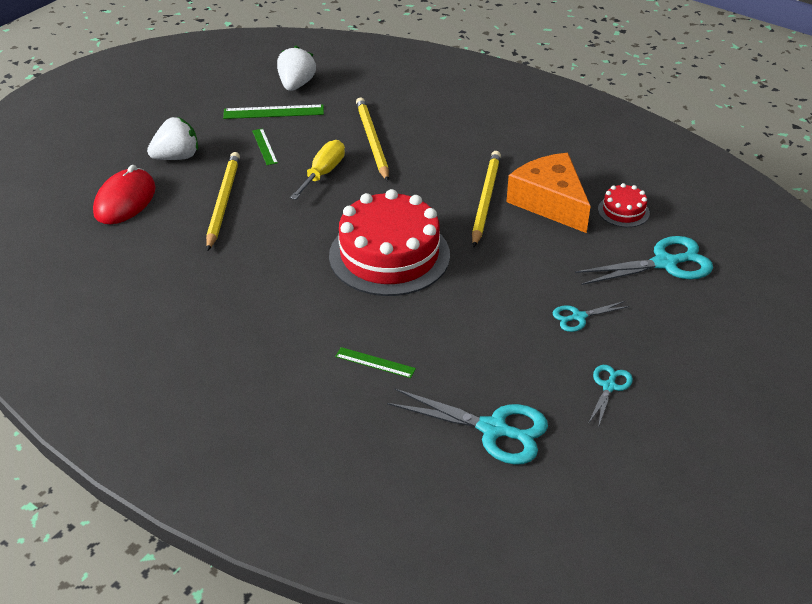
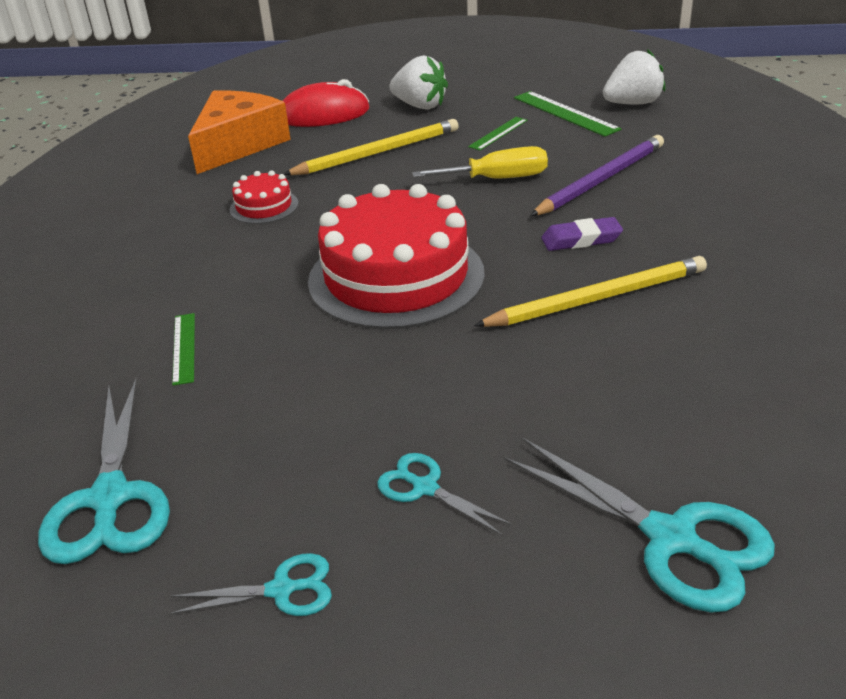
camera: 60 degrees right, 5 degrees down
(372, 141) = (600, 180): yellow pencil -> purple pencil
(426, 178) = (581, 239): none -> purple eraser
(550, 202) = (668, 353): orange cheese -> orange cheese (238, 144)
(623, 211) = (749, 434): red cake -> red cake (264, 206)

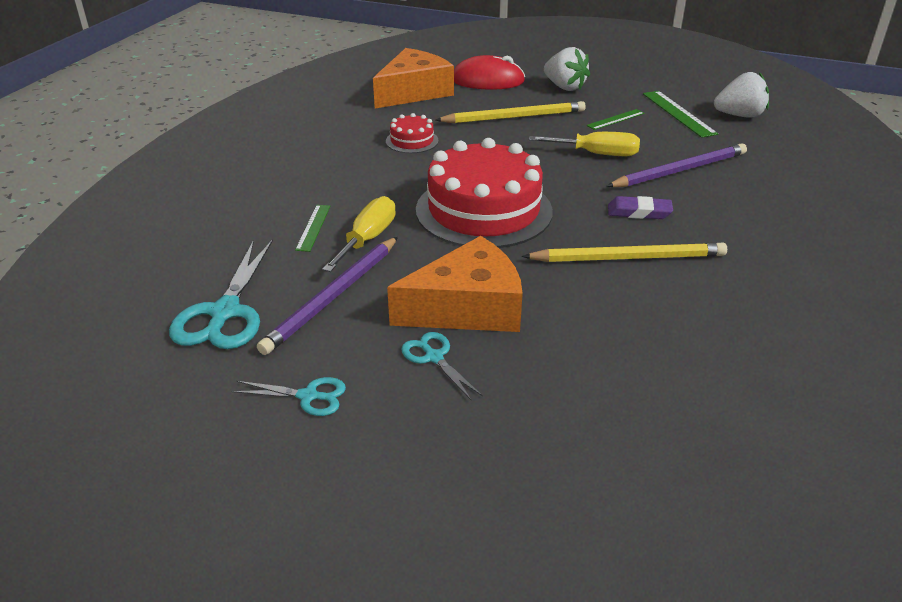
camera: 15 degrees right, 0 degrees up
(254, 437) = (334, 296): none -> purple pencil
(264, 347) = (367, 239): none -> yellow screwdriver
(436, 409) = (467, 307): none -> orange cheese
(671, 538) = (593, 434): turquoise scissors -> none

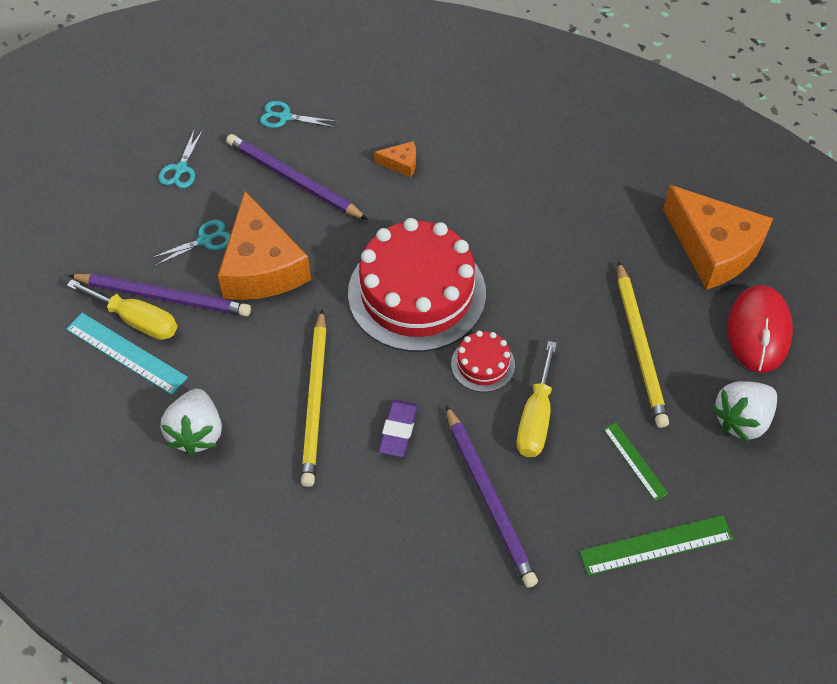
camera: 95 degrees right, 20 degrees up
(225, 312) = (285, 117): turquoise scissors -> turquoise scissors, size x0.54
(313, 227) = (401, 163): green ruler -> orange cheese
(367, 239) = (376, 202): yellow screwdriver -> yellow screwdriver (137, 320)
(412, 141) = (575, 241): red cake -> red cake (483, 364)
(529, 382) = (163, 296): none -> purple pencil
(625, 403) = (126, 353): none -> turquoise ruler
(739, 115) = (650, 626): white strawberry -> white strawberry (196, 433)

